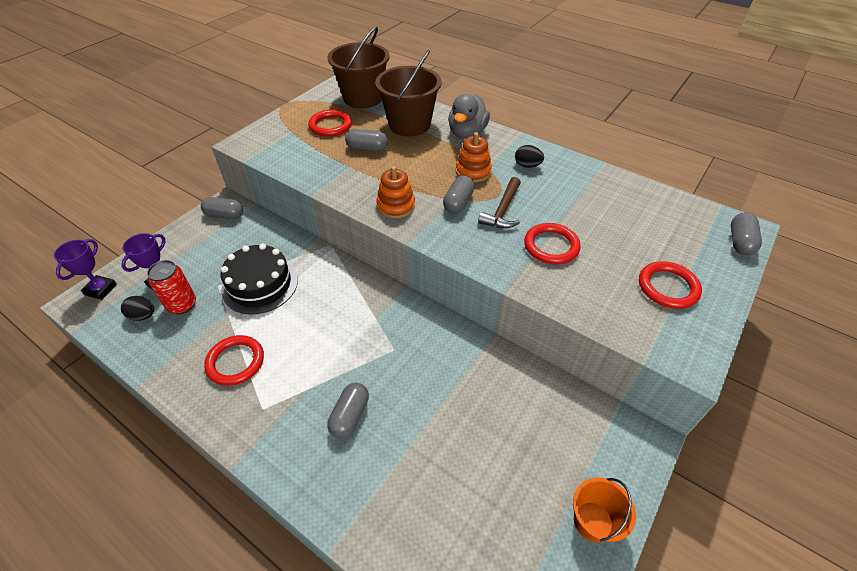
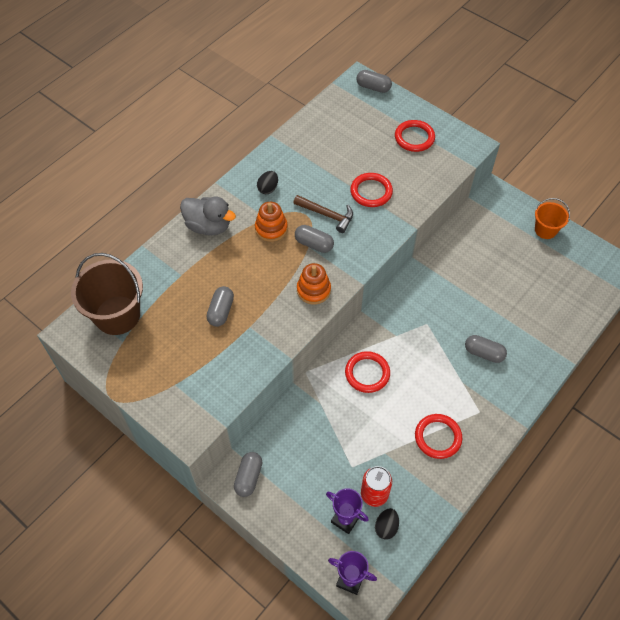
camera: 85 degrees left, 10 degrees up
(260, 285) = (353, 429): black cake -> none
(330, 126) = (170, 346): red ring -> red ring (367, 373)
(409, 124) = (183, 273): brown bucket -> none

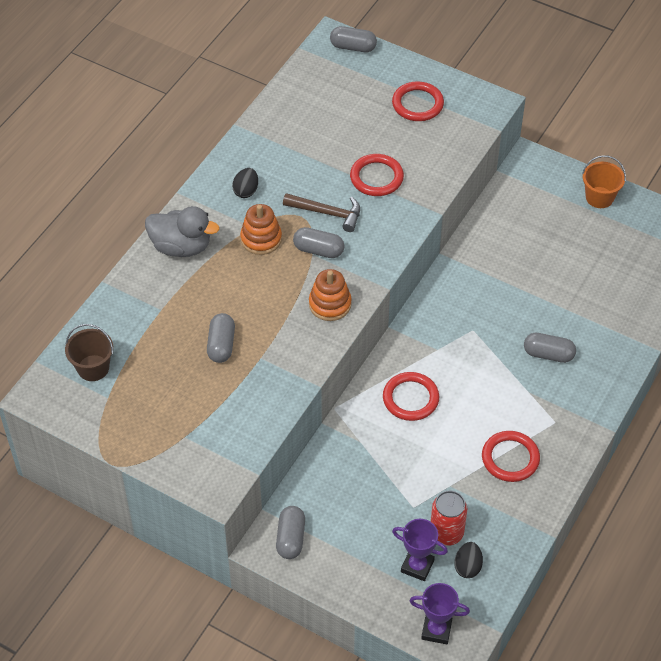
camera: 10 degrees left, 5 degrees down
(117, 315) = (93, 368): brown bucket -> brown bucket, size x0.56

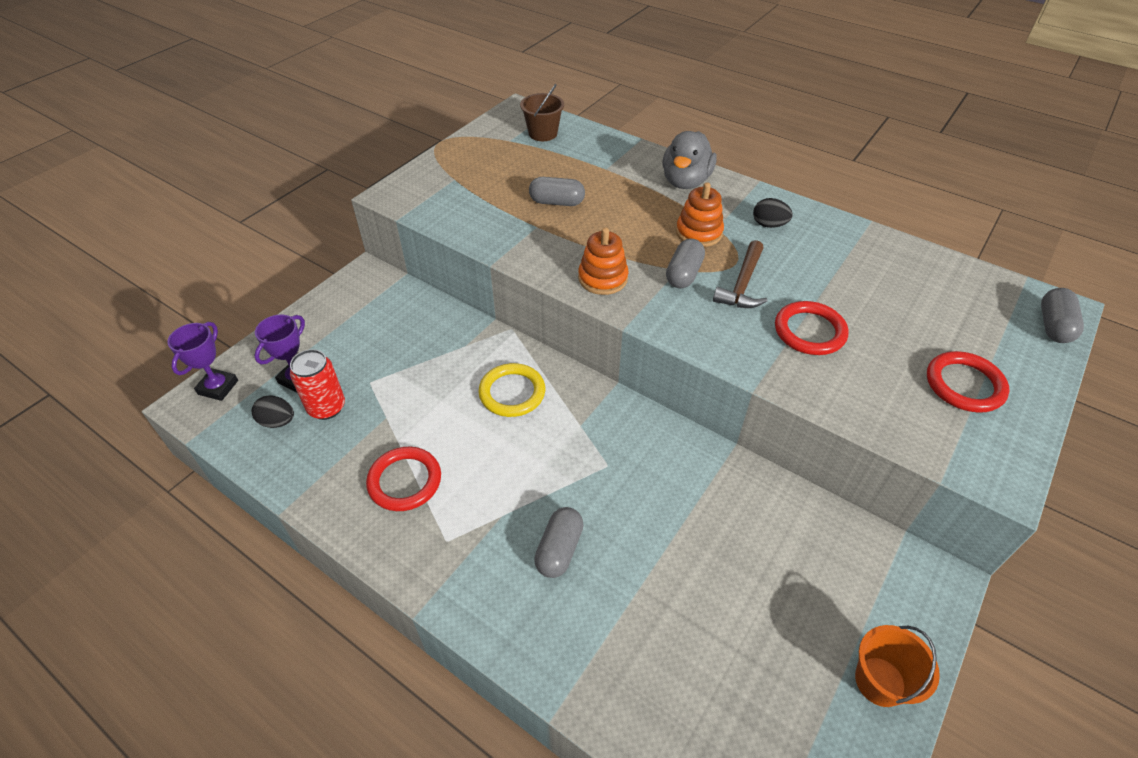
camera: 95 degrees right, 5 degrees down
(290, 538) = (368, 289): grey capsule -> none
(410, 398) = (512, 393): red ring -> yellow ring

